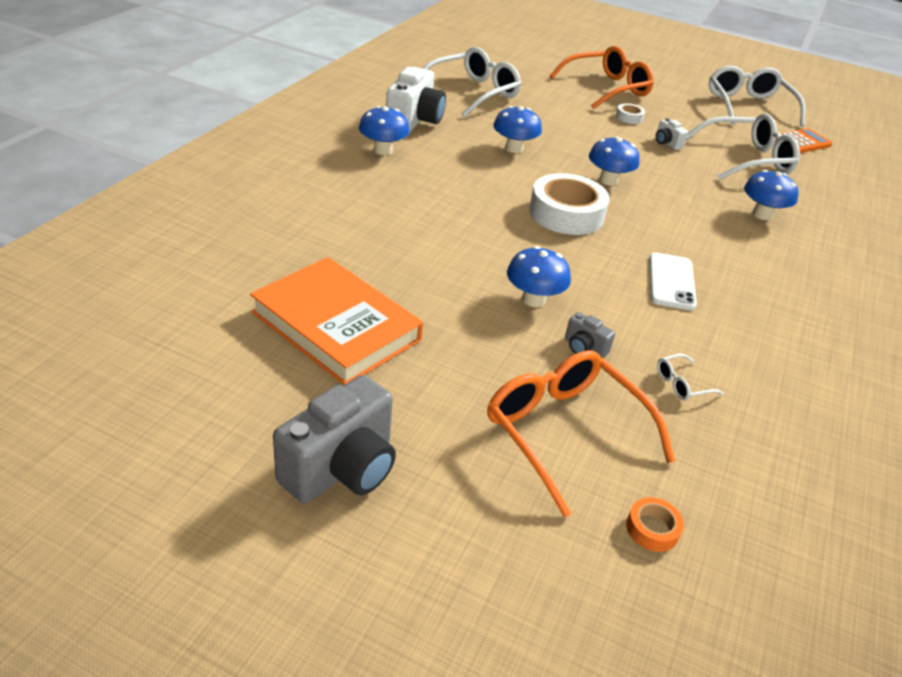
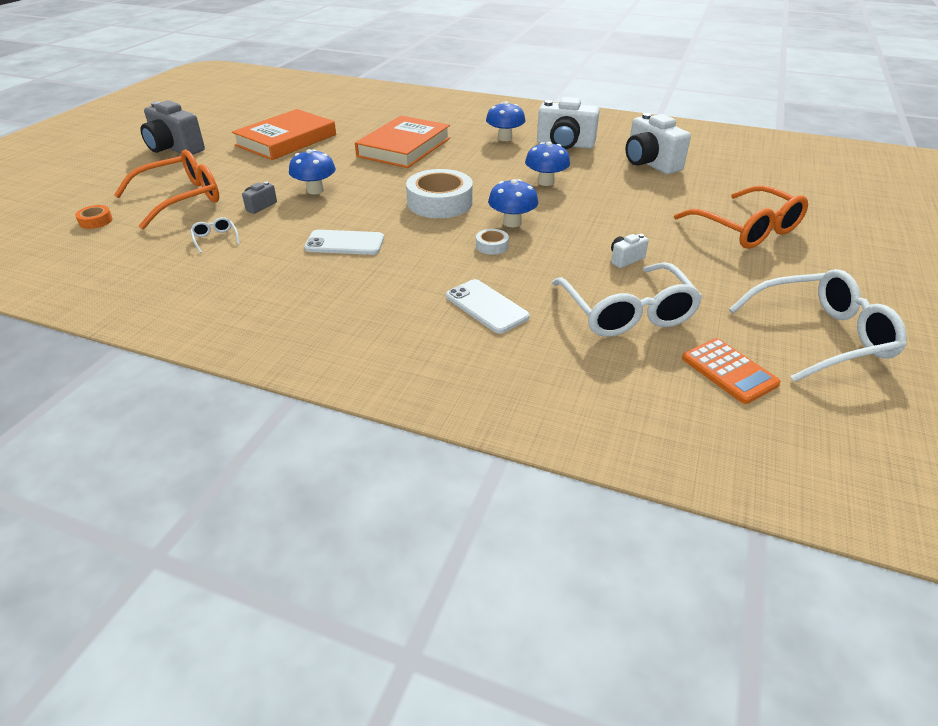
camera: 90 degrees right, 0 degrees up
(396, 221) = (404, 147): none -> orange book
(473, 92) = (650, 164): white glasses -> white camera
(629, 117) = (675, 240): white tape -> white tape (492, 246)
(762, 214) = (486, 306): blue mushroom -> white phone

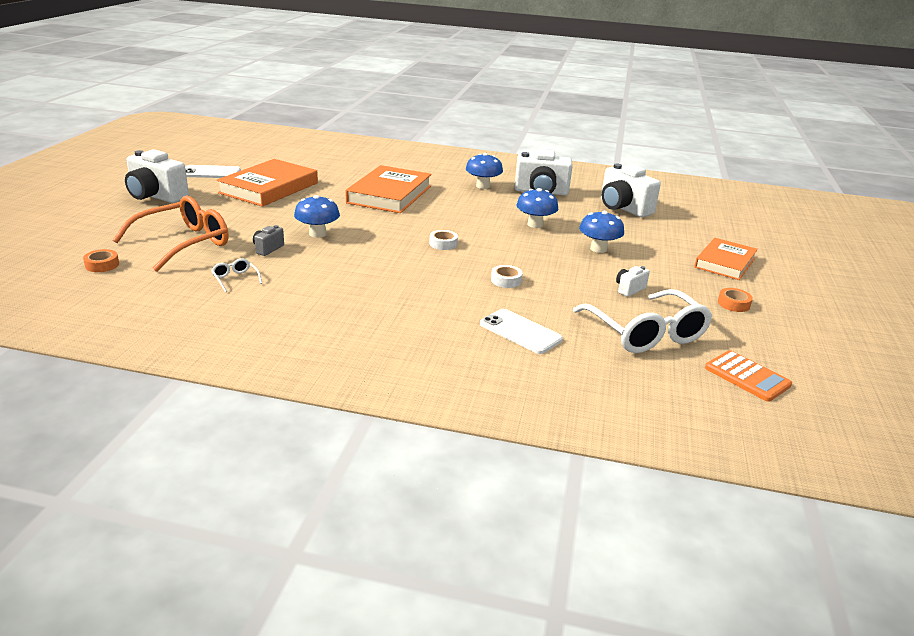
camera: 10 degrees left, 10 degrees down
(175, 149) = (156, 196): grey camera -> white camera
(345, 243) = (366, 281): white phone -> white phone (211, 173)
(440, 203) = (443, 244): white tape -> white tape, size x0.45
(512, 222) = (517, 260): blue mushroom -> blue mushroom (598, 249)
(741, 280) = (733, 304): none -> orange tape
(747, 229) = (725, 262): orange glasses -> orange book
(821, 336) = (812, 346): white glasses -> none

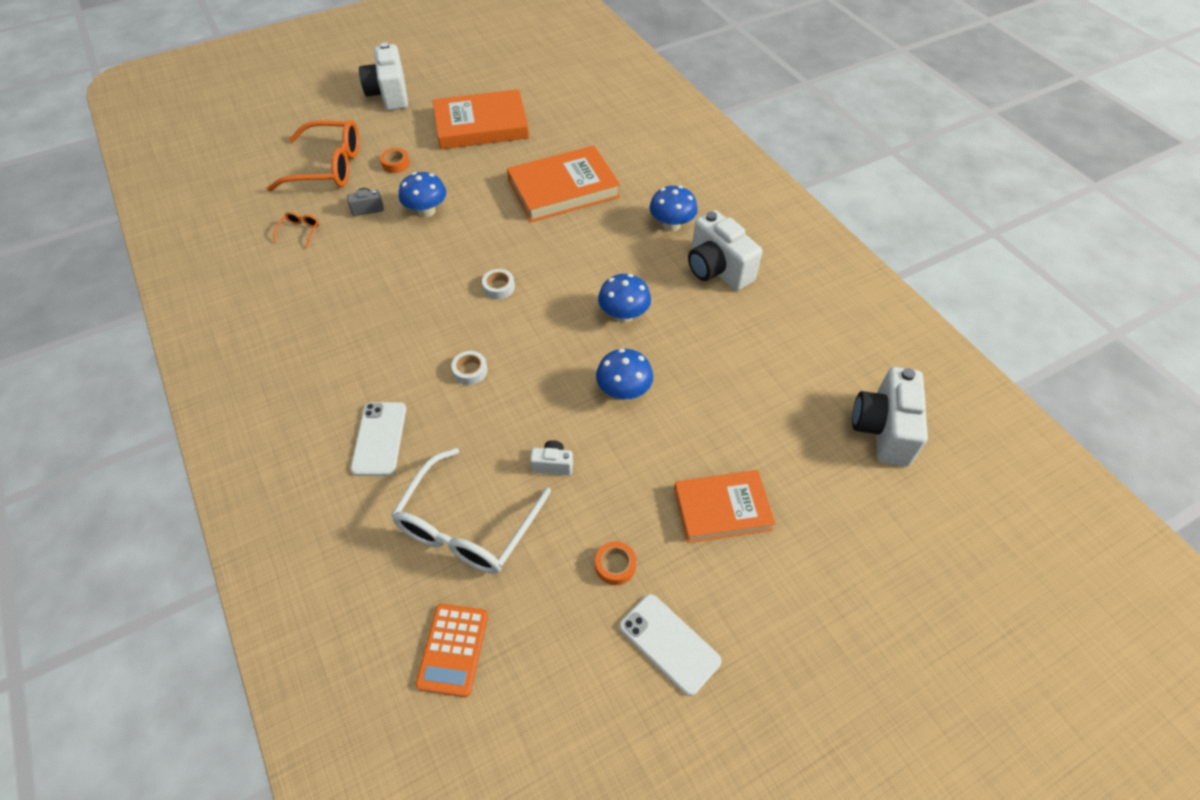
camera: 50 degrees right, 25 degrees up
(102, 265) = (254, 163): orange tape -> orange tape (396, 164)
(211, 173) = (469, 80): white phone -> white phone (669, 644)
(235, 279) = (300, 232): white glasses -> orange glasses
(623, 208) = (765, 350): white camera -> white camera (883, 429)

